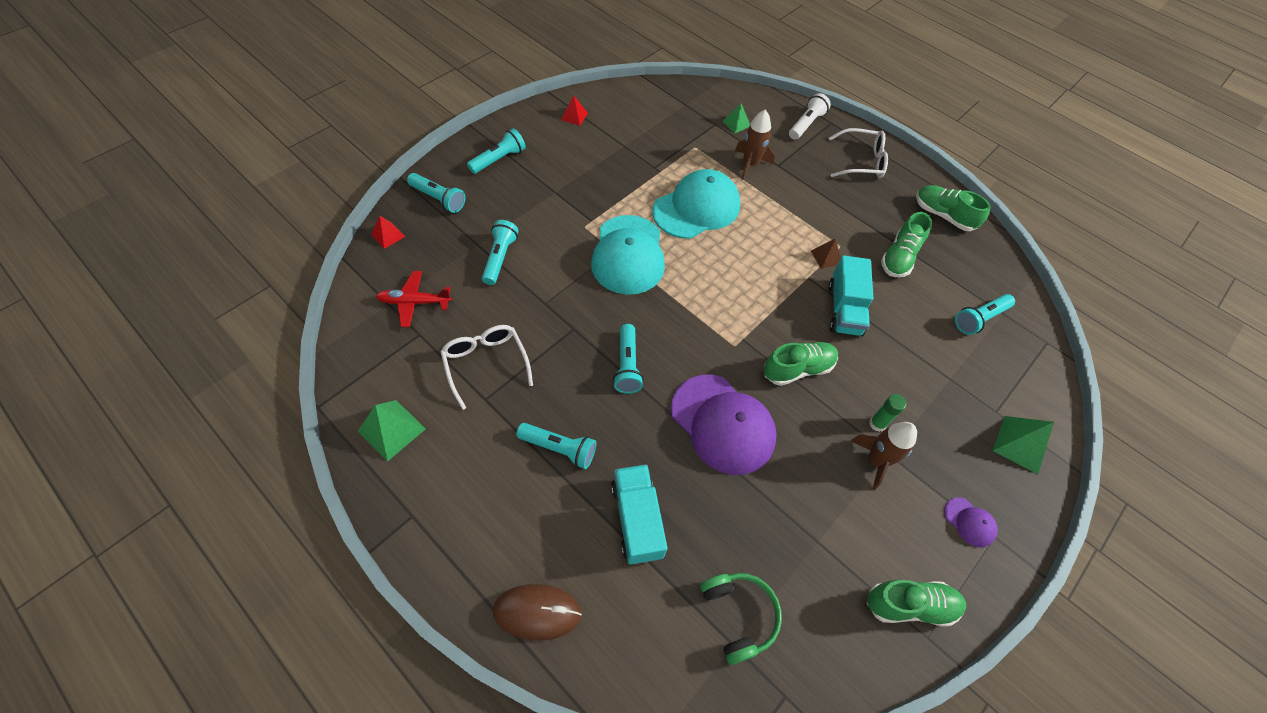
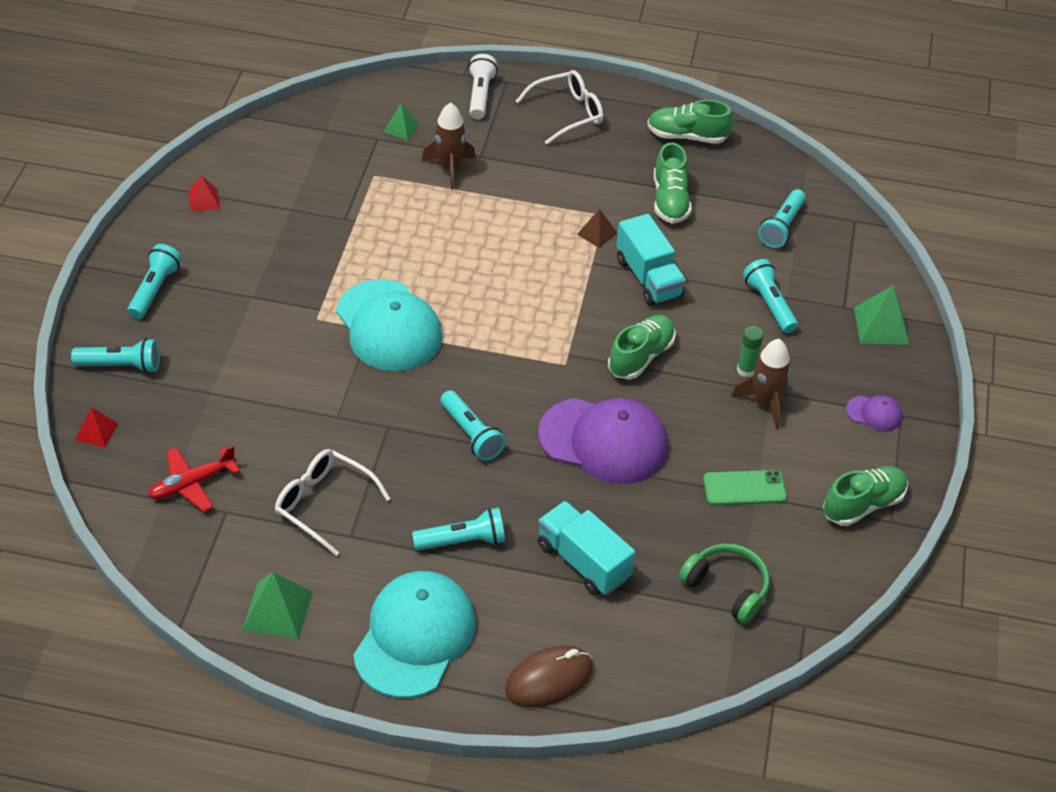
camera: 30 degrees left, 10 degrees down
(500, 258) = (249, 395): turquoise flashlight -> turquoise flashlight (769, 304)
(696, 208) = (426, 243): turquoise cap -> turquoise cap (415, 637)
(812, 529) = (744, 488): none -> green phone

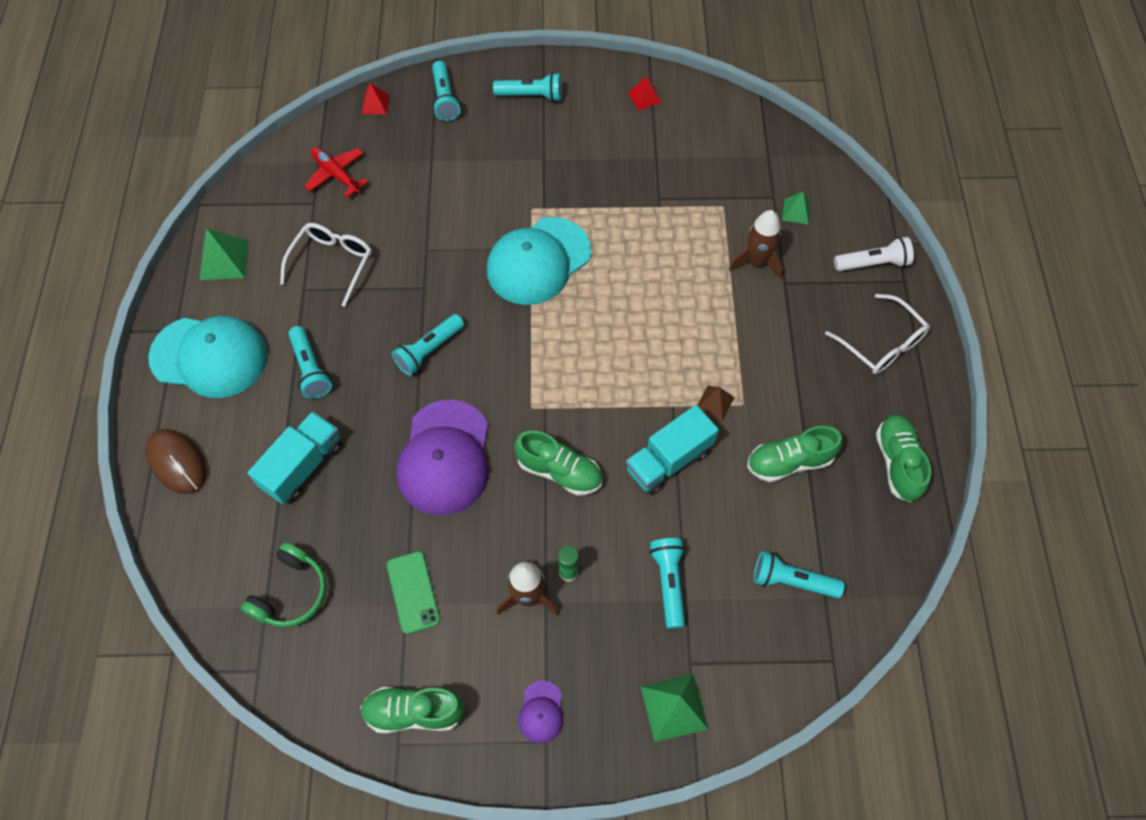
camera: 80 degrees right, 15 degrees up
(769, 304) = (669, 583): turquoise flashlight -> turquoise flashlight turned 60 degrees counterclockwise
(863, 505) = (414, 712): green shoe -> green shoe turned 135 degrees clockwise

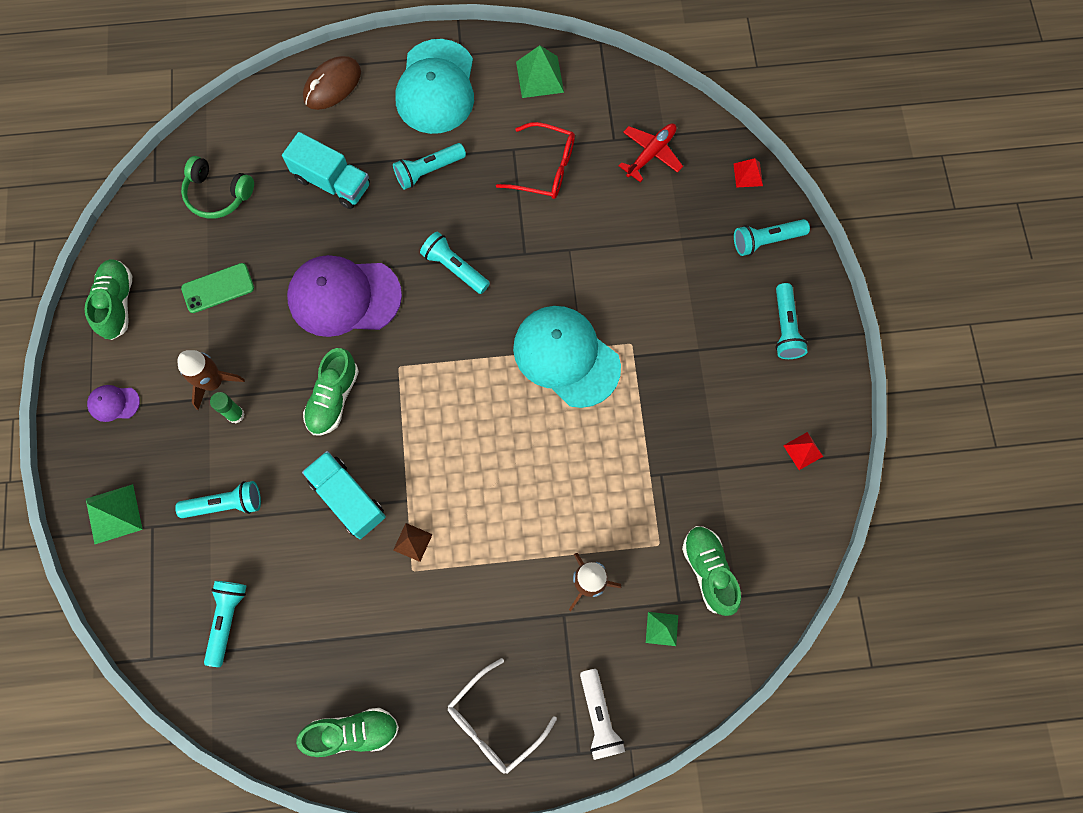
camera: 85 degrees right, 10 degrees up
(332, 263) = (545, 168): white glasses -> red glasses
(789, 462) = (350, 618): green shoe -> green shoe (708, 571)

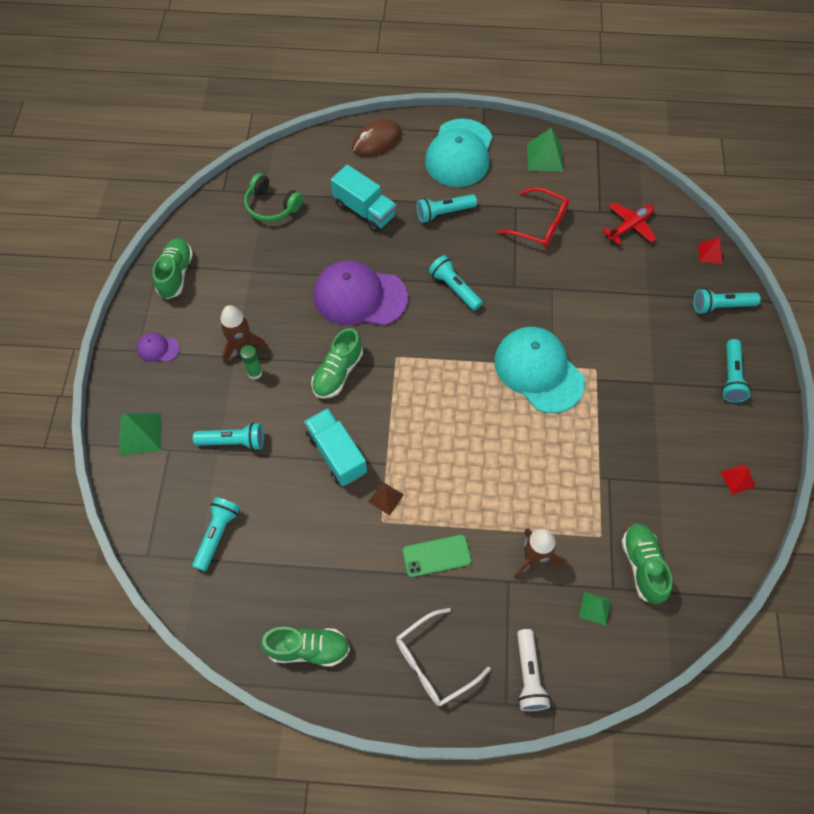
camera: 10 degrees right, 10 degrees down
(218, 288) = (258, 275): green phone -> green phone (436, 556)

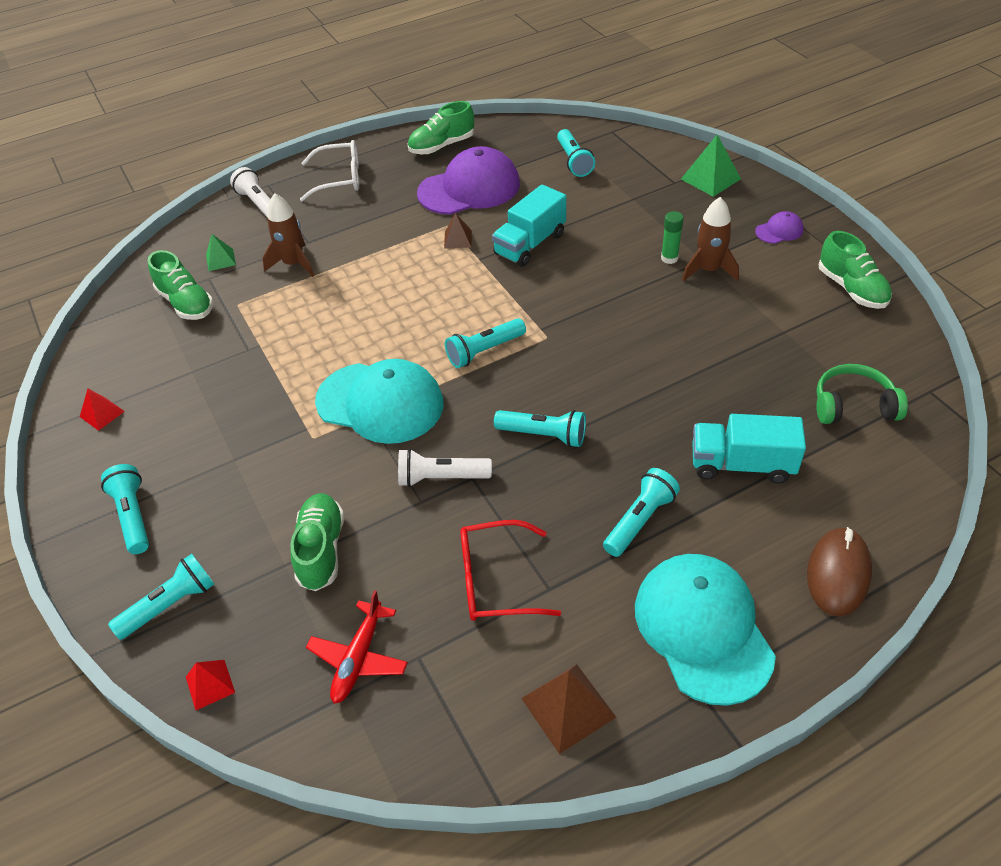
camera: 150 degrees right, 15 degrees down
(233, 441) = (628, 210): turquoise flashlight -> turquoise flashlight (484, 351)
(336, 454) = (530, 244): turquoise truck -> turquoise truck turned 105 degrees clockwise
(338, 373) = (592, 296): green shoe -> green shoe (321, 550)
(359, 296) = (642, 369): purple cap -> purple cap (469, 188)
(433, 663) = (340, 179): white glasses -> white glasses turned 60 degrees clockwise
(436, 556) = (382, 228): green phone -> none
(532, 296) = (441, 478): none -> white flashlight
(544, 157) = (568, 707): green pyramid -> brown pyramid

